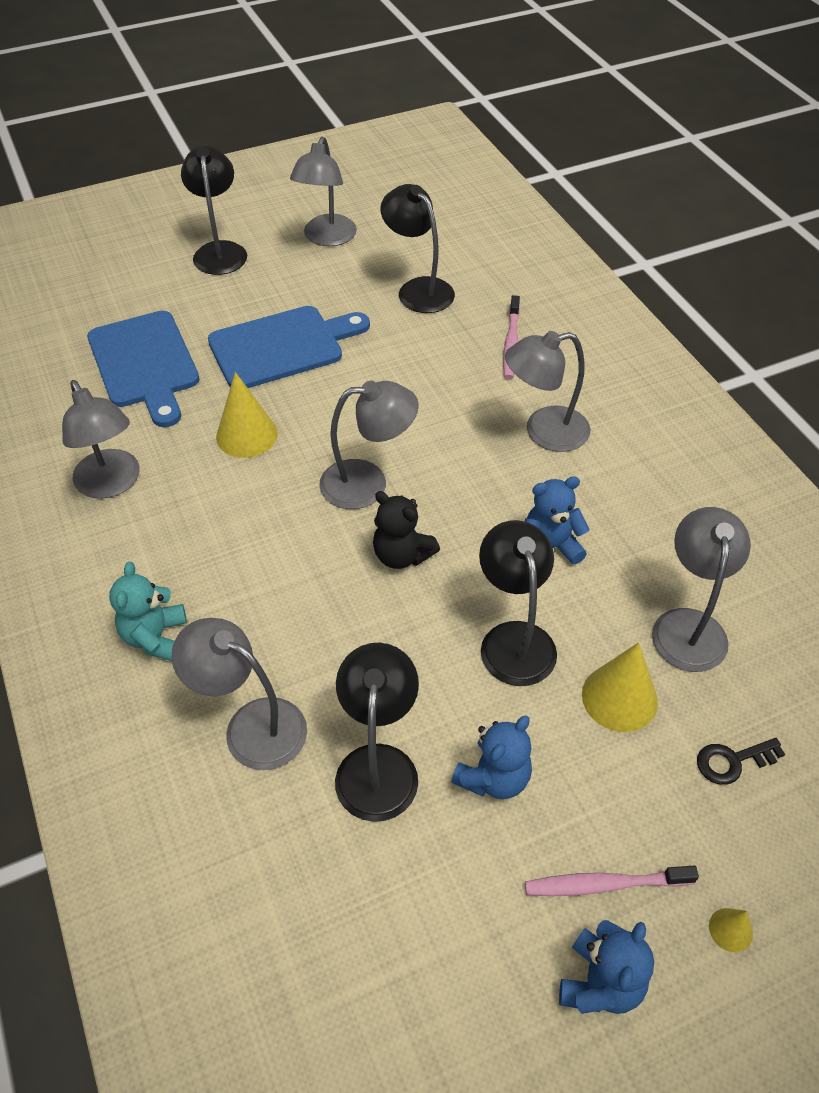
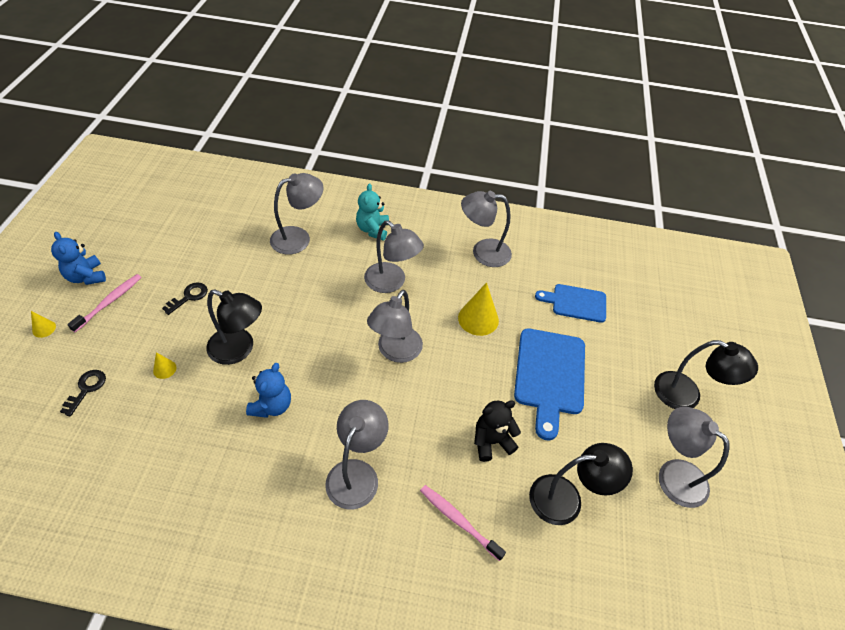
camera: 120 degrees right, 0 degrees up
(145, 364) = (576, 303): blue cutting board -> blue cutting board, size x0.63
(155, 637) = (373, 229): turquoise teddy bear -> turquoise teddy bear turned 120 degrees counterclockwise
(378, 764) = (238, 265): black lamp -> none
(402, 555) = (333, 337): black teddy bear -> black teddy bear (491, 441)
(493, 777) = (189, 297): blue teddy bear -> black key
(619, 698) = (164, 369): yellow cone -> yellow cone, size x0.49
(688, 625) = (160, 434): grey lamp -> grey lamp (391, 283)

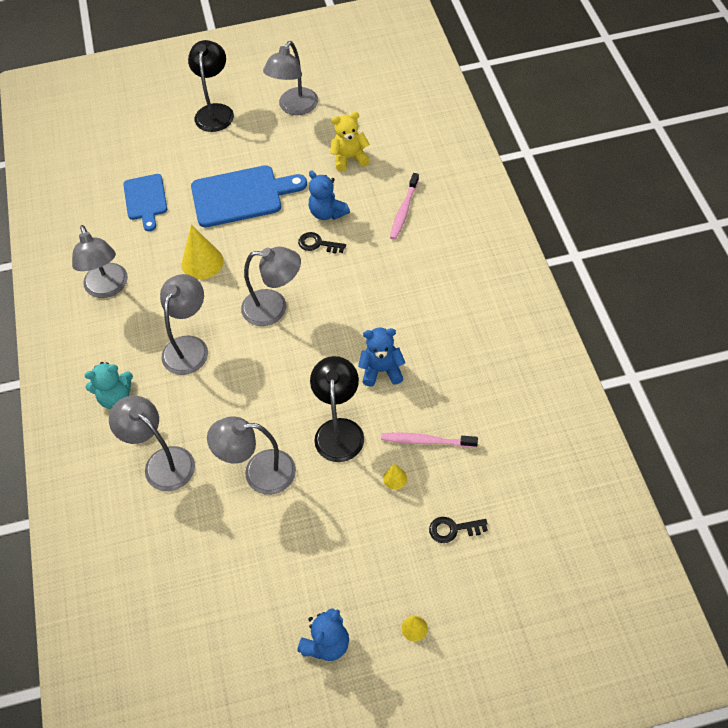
camera: 105 degrees left, 5 degrees up
(109, 302) = (347, 590): pink toothbrush -> pink toothbrush (426, 441)
(189, 297) = (300, 516): black key -> black key (318, 244)
(357, 473) = (405, 284): grey lamp -> grey lamp (259, 473)
(491, 441) = (327, 213): black teddy bear -> blue teddy bear
(566, 499) = (349, 158): black lamp -> yellow teddy bear

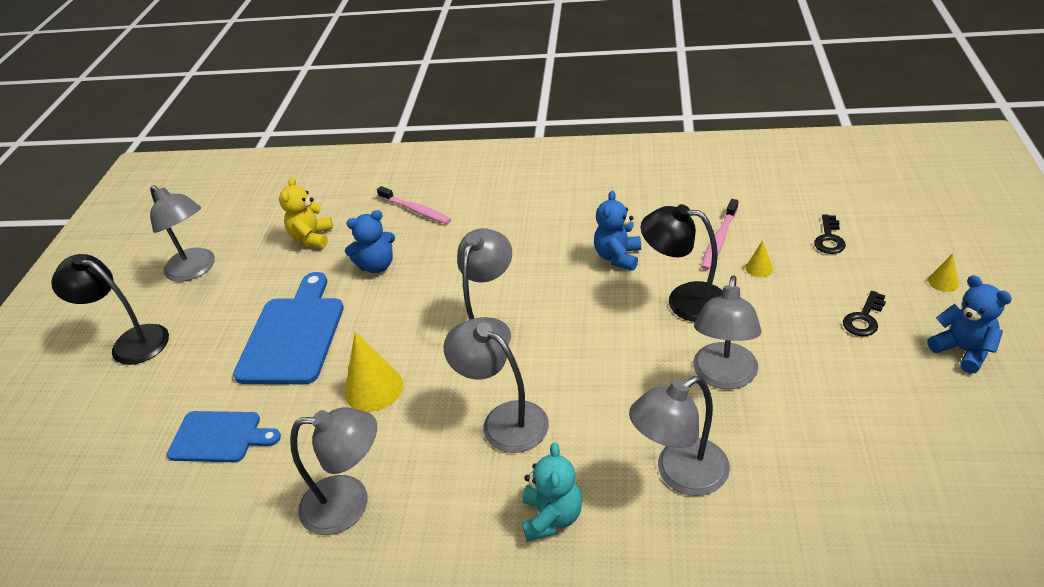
camera: 70 degrees left, 15 degrees down
(318, 244) = (416, 280): black key -> black key (864, 318)

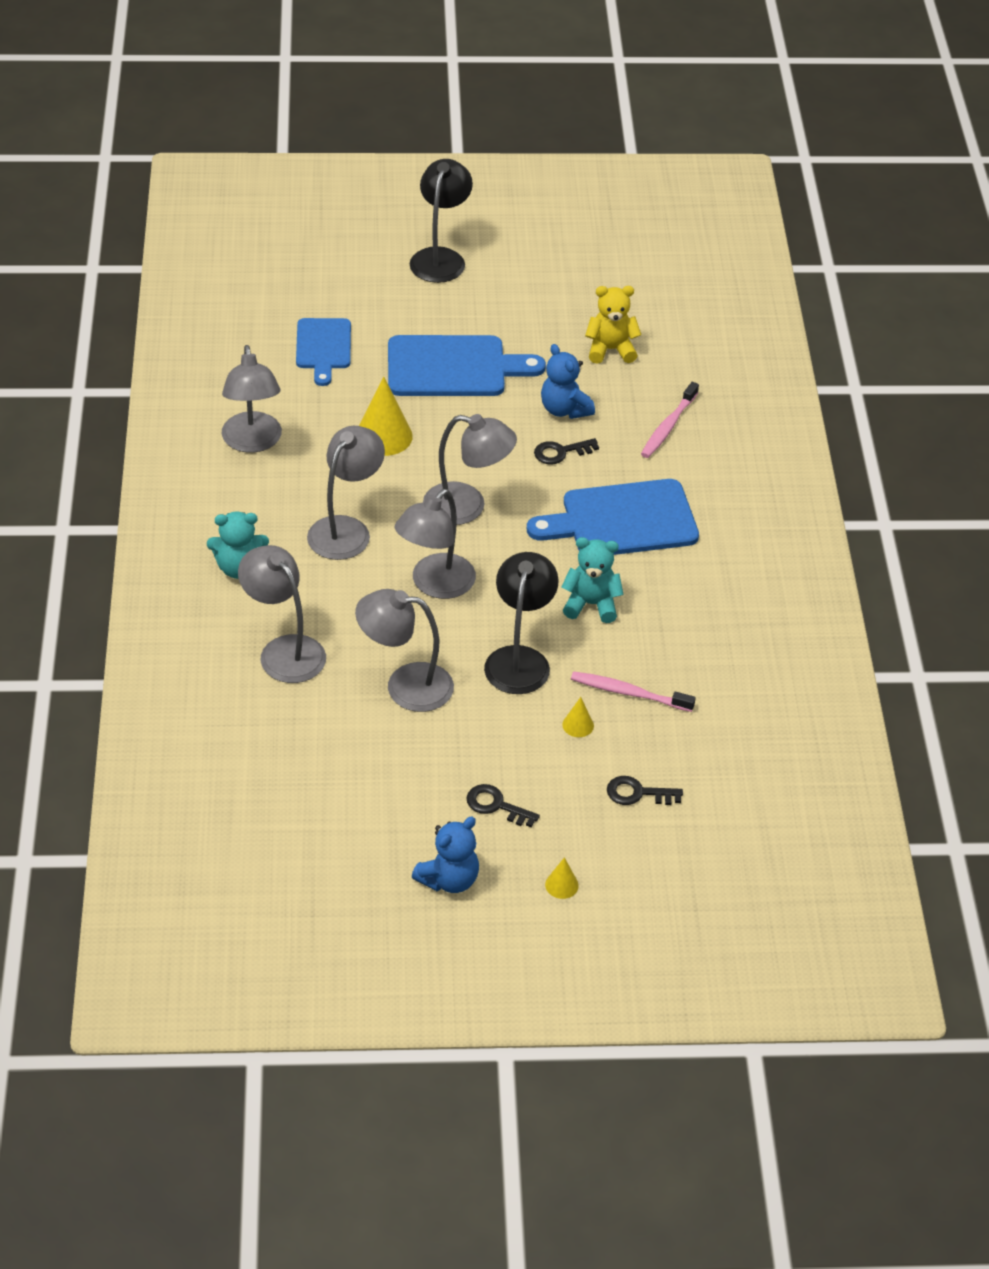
camera: 75 degrees right, 5 degrees up
(195, 270) = (550, 273): grey lamp -> grey lamp (435, 585)
(430, 269) = (560, 452): none -> black key
(521, 237) = (622, 520): none -> blue cutting board
(618, 257) = (591, 604): blue teddy bear -> turquoise teddy bear

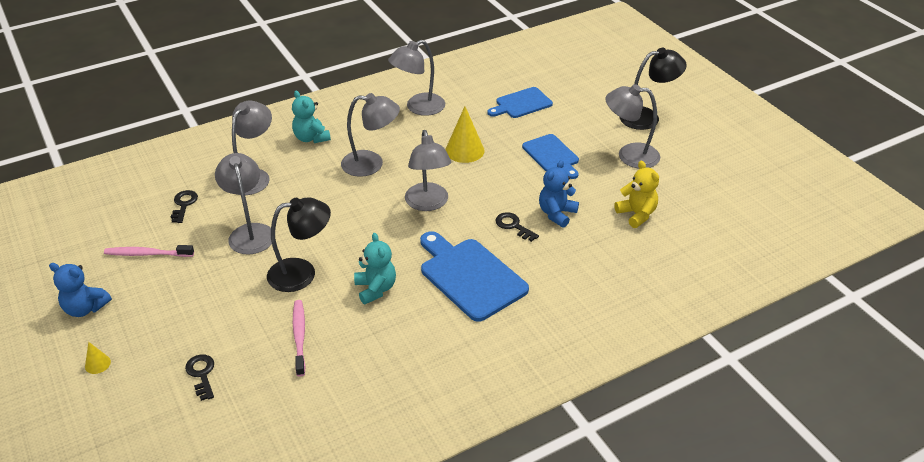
camera: 65 degrees right, 5 degrees down
(435, 585) = (347, 214): grey lamp -> grey lamp (629, 155)
(453, 367) = (552, 155): blue cutting board -> blue cutting board, size x0.63
(496, 805) = (160, 307): black key -> black key (184, 204)
(578, 725) = (254, 321): yellow cone -> none
(668, 426) = (585, 267): pink toothbrush -> pink toothbrush (147, 254)

